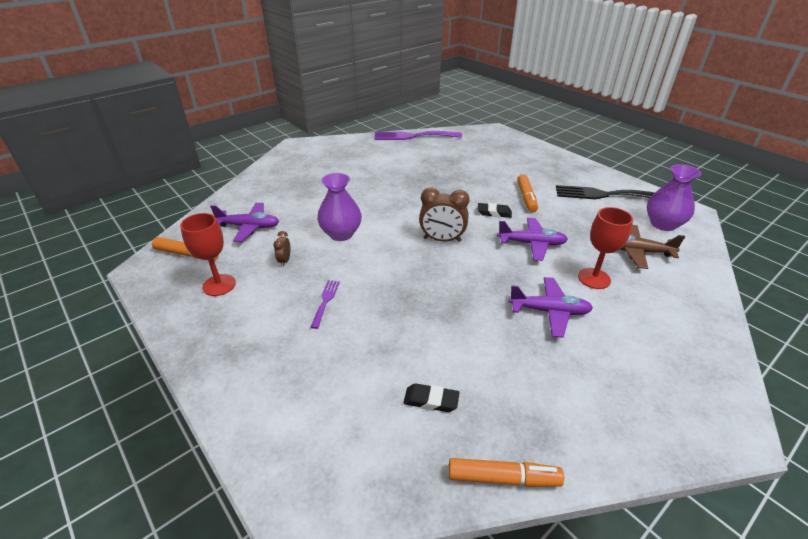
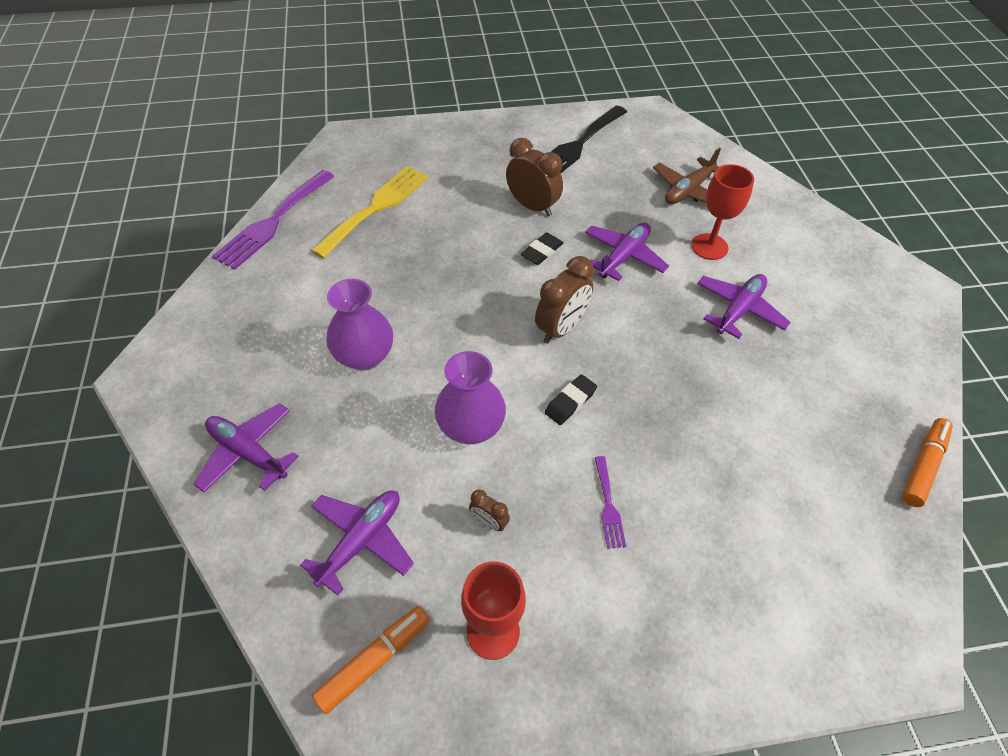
camera: 60 degrees left, 15 degrees up
(276, 182) = (248, 453): none -> purple plane
(325, 301) = (608, 506): purple fork -> purple fork turned 135 degrees counterclockwise
(431, 400) = (816, 475): black eraser -> black eraser (570, 402)
(457, 155) = (376, 207): none -> yellow fork
(526, 197) = (532, 206): orange marker -> brown clock
(663, 224) = (658, 143): purple vase -> purple vase (364, 356)

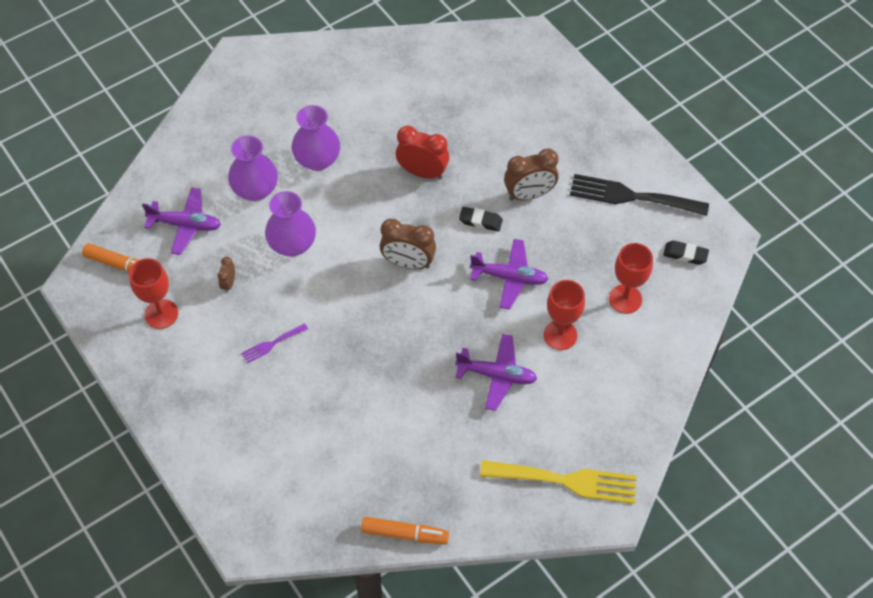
camera: 65 degrees right, 5 degrees up
(248, 453) = (214, 140): purple plane -> none
(273, 222) = (407, 45): purple fork -> none
(362, 435) = (255, 190): none -> purple vase
(376, 207) = (461, 96): yellow fork -> yellow fork (566, 481)
(449, 272) = (422, 172): none -> red clock
(532, 206) = (529, 195): brown clock -> brown clock turned 60 degrees clockwise
(570, 402) = (343, 293): black eraser -> black eraser (685, 254)
(688, 190) = (625, 299): brown plane -> red goblet

